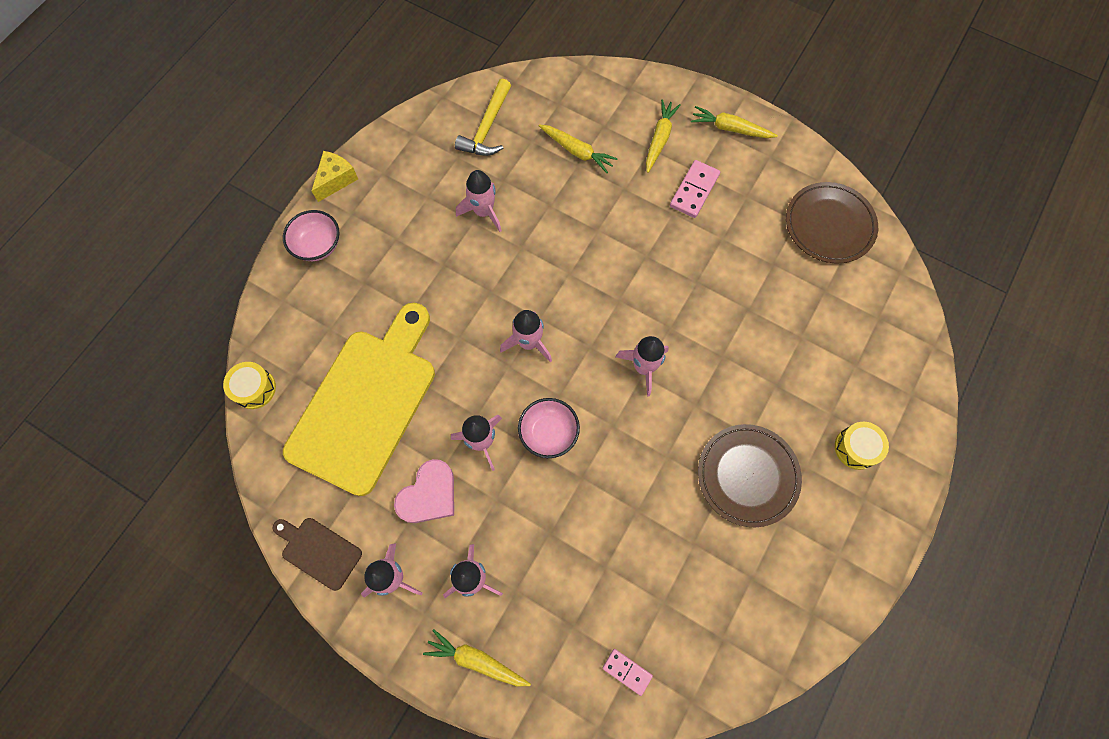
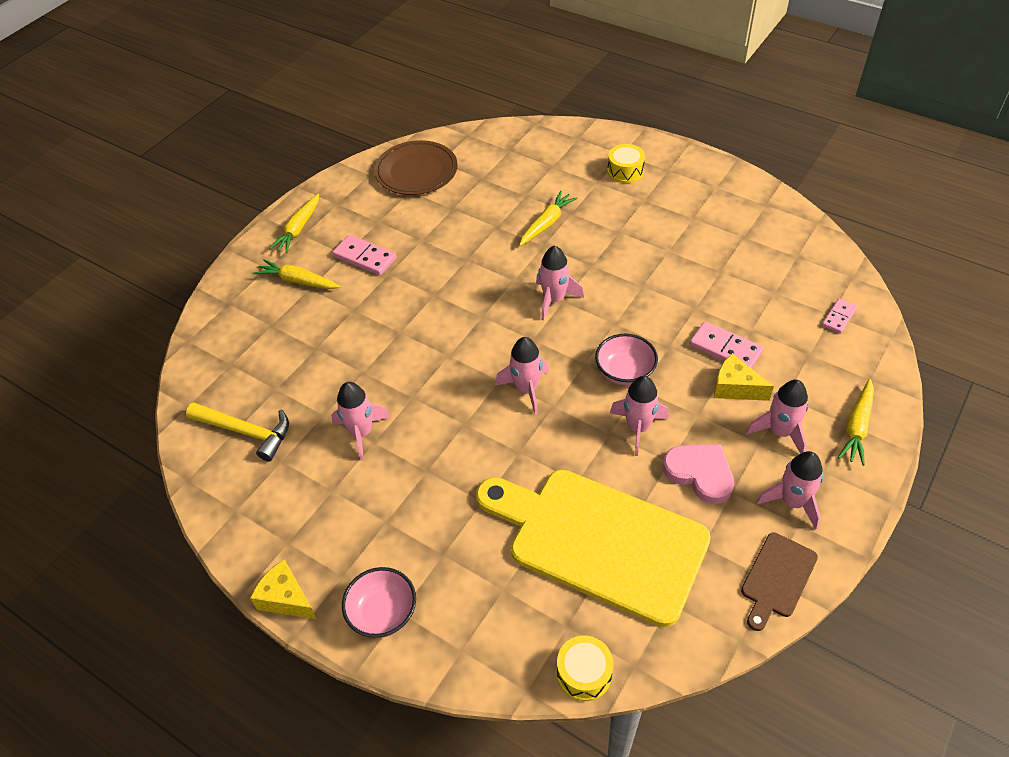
camera: 85 degrees left, 20 degrees down
(528, 540) = (735, 388): none -> yellow cheese
(577, 151) = (298, 348): yellow carrot -> yellow carrot (546, 223)
(579, 536) = (725, 349): none -> pink domino
(747, 476) = (655, 235): brown plate -> none

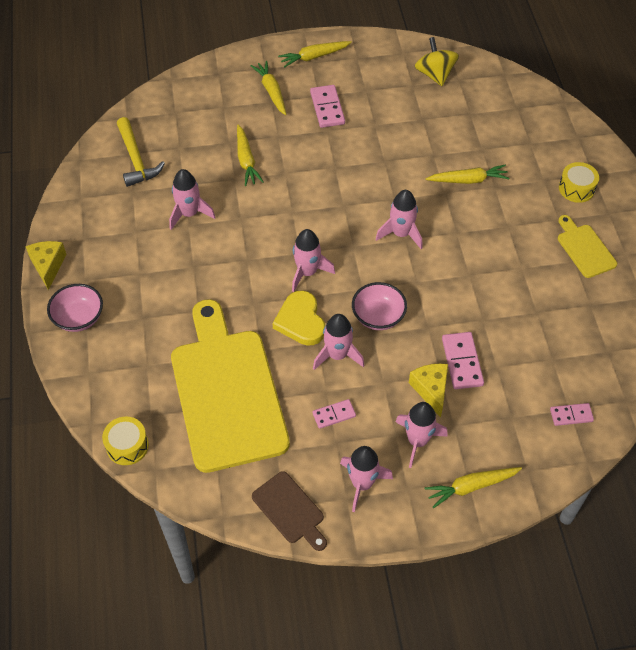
camera: 45 degrees right, 5 degrees up
(352, 349) = (246, 160): none -> yellow carrot
(416, 171) = (435, 74): brown plate -> yellow spinning top
(574, 430) = (300, 321): none -> yellow heart
(687, 204) = (584, 248): none -> yellow cutting board
(700, 473) = (334, 415): pink heart -> pink domino
(777, 578) = (290, 510): brown cutting board -> brown cutting board turned 120 degrees counterclockwise

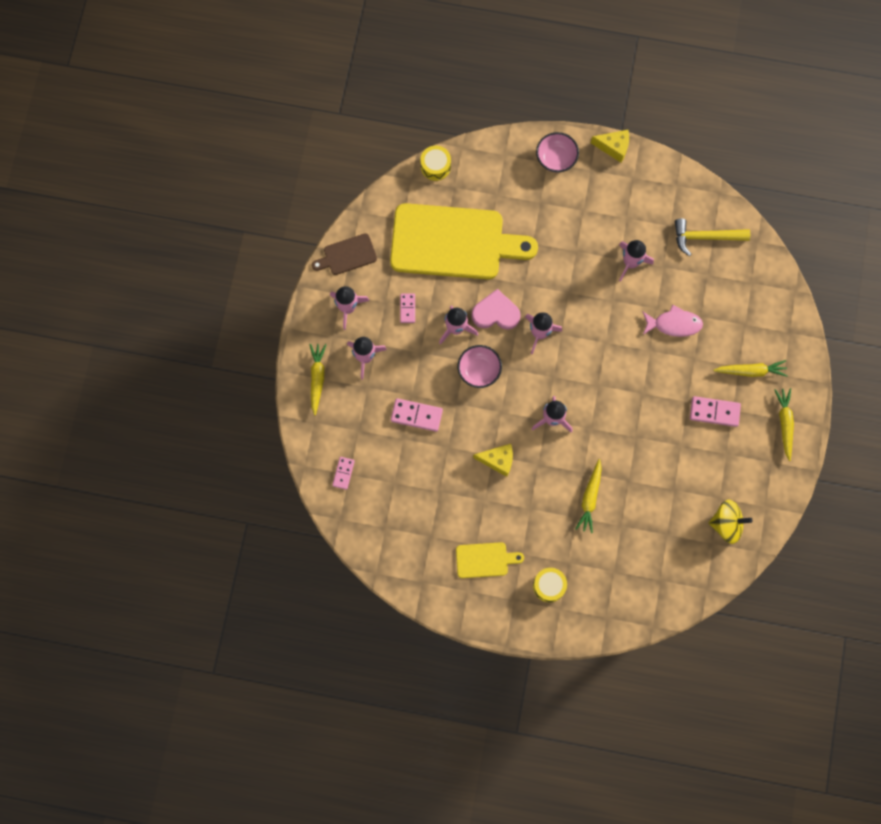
camera: 110 degrees right, 20 degrees up
(246, 160) = (674, 324): yellow carrot -> pink fish
(300, 321) = (496, 313): yellow heart -> pink heart
(431, 390) = (401, 383): yellow cheese -> yellow cheese (498, 460)

